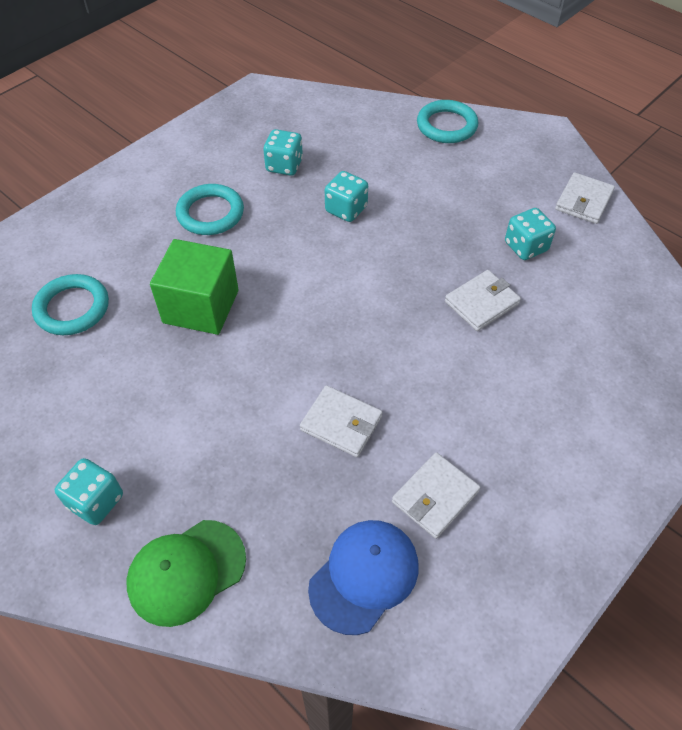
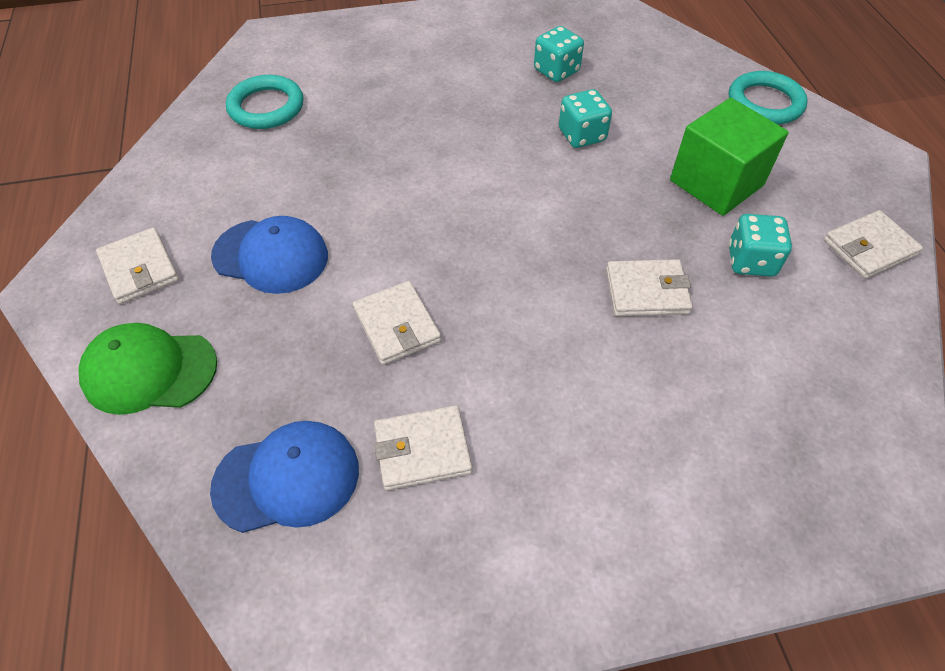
camera: 35 degrees right, 0 degrees up
(96, 501) = (139, 269): turquoise dice -> white wallet
(197, 427) = (271, 256): none -> blue cap
(201, 306) = (368, 156): green cube -> green cube (716, 183)
(210, 213) = (450, 83): turquoise ring -> none

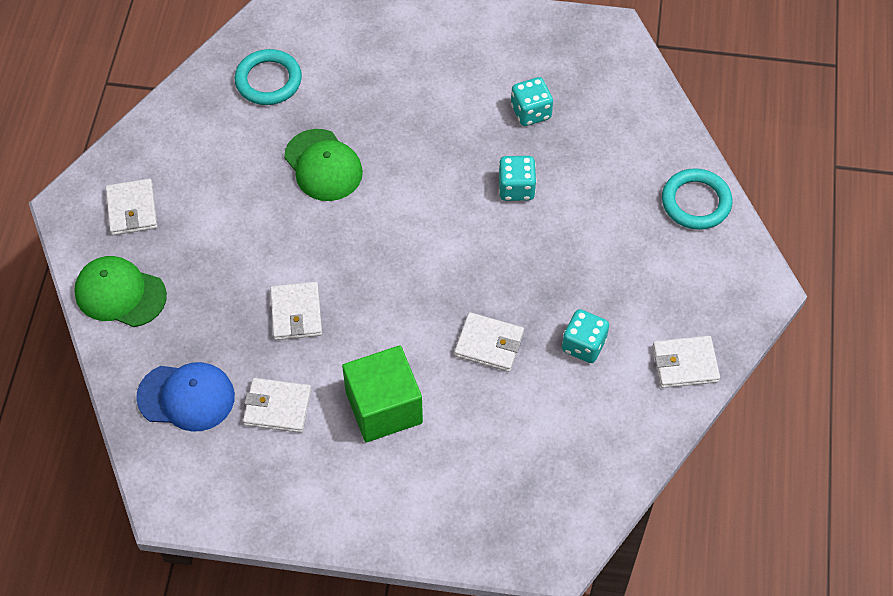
camera: 20 degrees right, 5 degrees up
(271, 256) = (227, 227): blue cap -> none
(361, 166) = (323, 165): none -> green cap
(716, 183) = (601, 268): green cube -> green cube (384, 407)

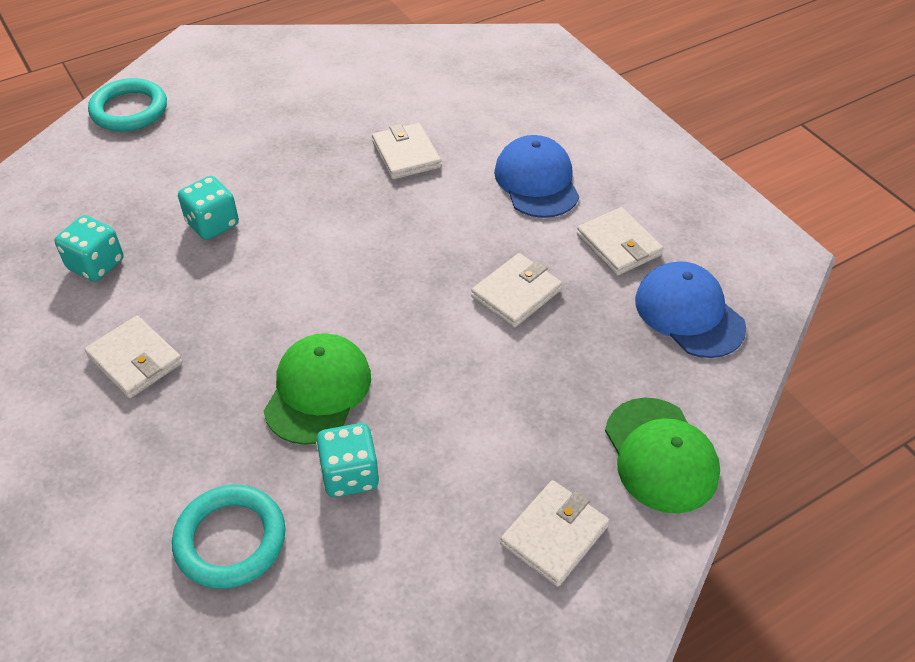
camera: 130 degrees left, 10 degrees down
(384, 407) = (536, 181): green cube -> blue cap
(583, 345) = (348, 105): turquoise dice -> turquoise dice (350, 474)
(685, 364) = (309, 51): white wallet -> white wallet (135, 360)

